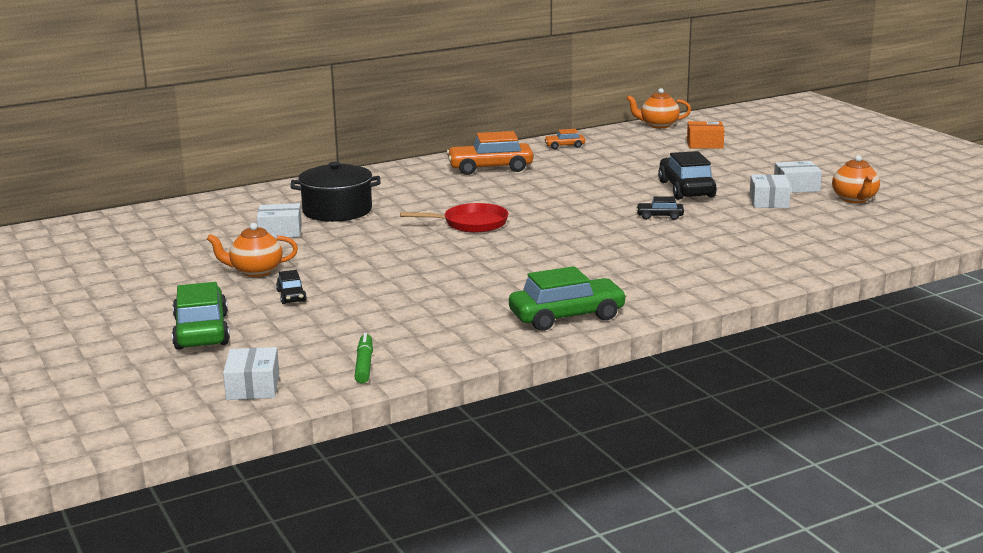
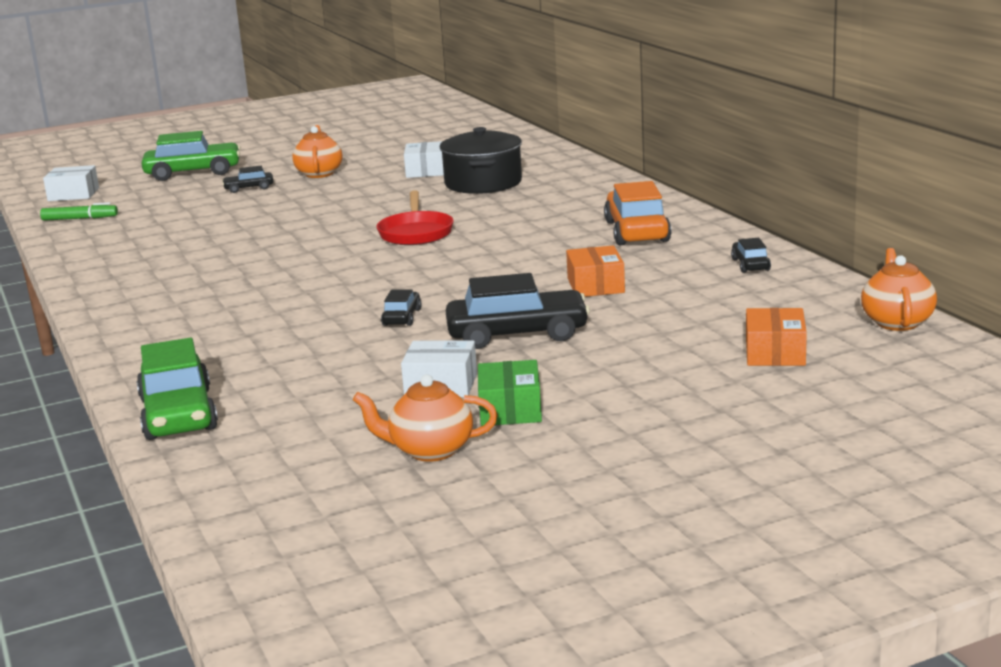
camera: 95 degrees right, 0 degrees up
(564, 146) = (750, 265): orange car -> black car
(567, 316) = (115, 277): green car -> green car (178, 414)
(599, 175) = (595, 285): none -> orange box
(796, 187) = (510, 409): white box -> green box

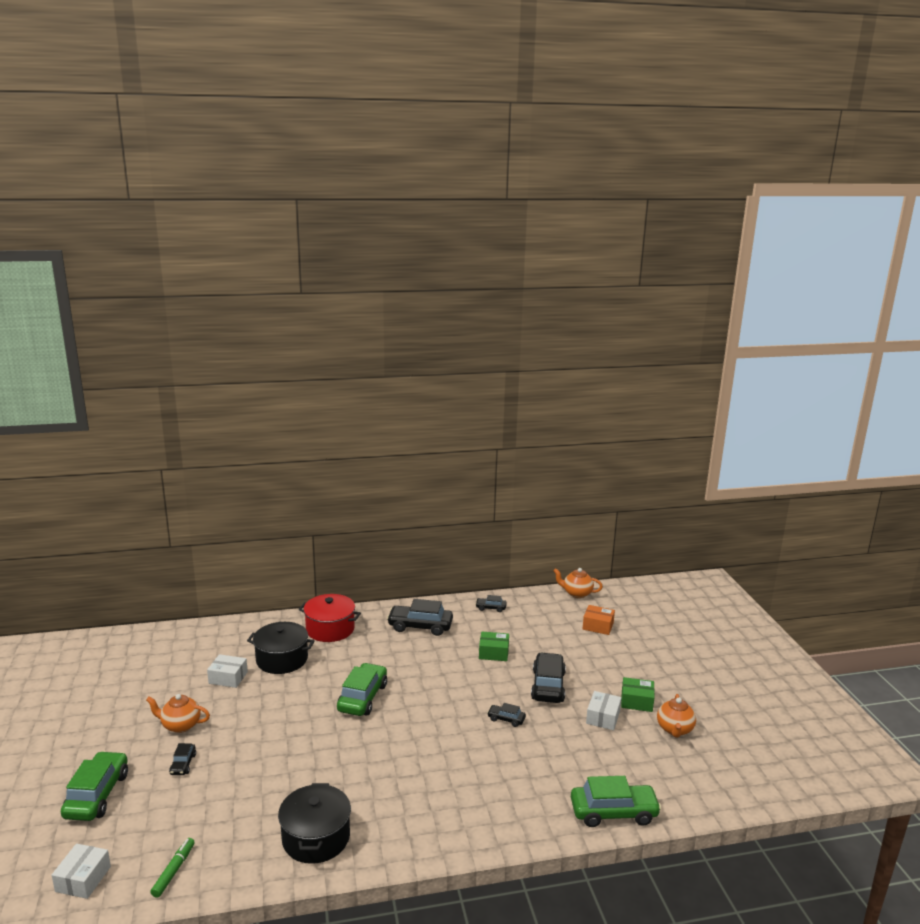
camera: 80 degrees left, 0 degrees up
(126, 259) = (316, 838): none -> black pot
(416, 233) = (362, 697): red pan -> green car
(581, 189) = (330, 629): none -> red pot
(595, 285) = (493, 653): orange box -> green box
(636, 231) = (420, 626): orange car -> black car

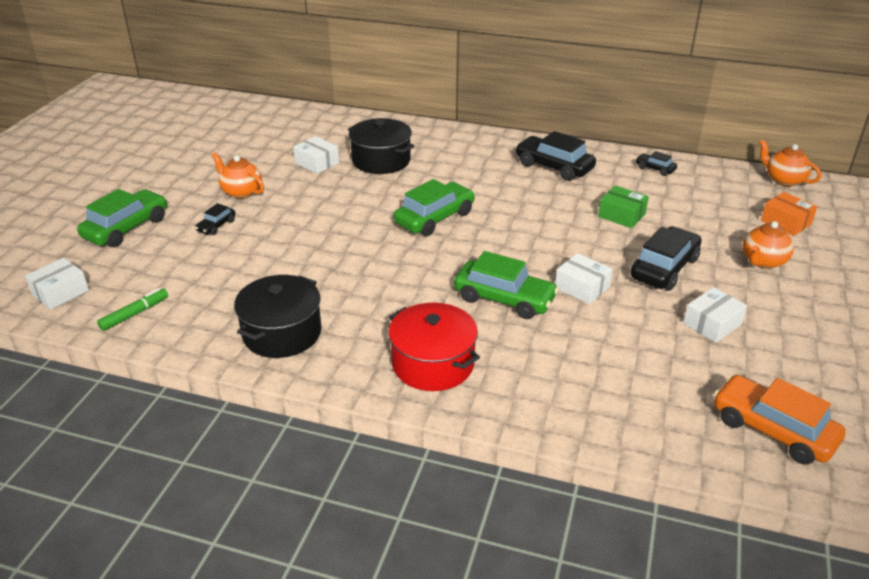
camera: 30 degrees right, 15 degrees up
(330, 629) = (452, 145): red pot -> red pot (433, 364)
(506, 719) = (582, 287): black car -> white box
(613, 812) = (642, 433): green car -> green car (504, 299)
(636, 701) = (775, 320): green box -> none
(675, 729) = (807, 370): orange teapot -> orange teapot (763, 261)
(682, 778) = (772, 430): none -> orange car

